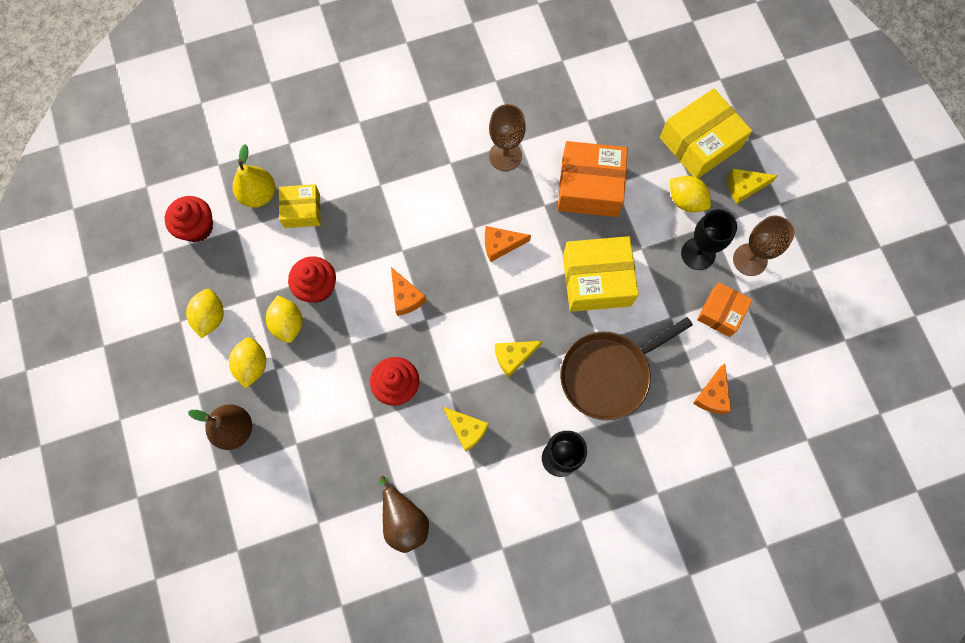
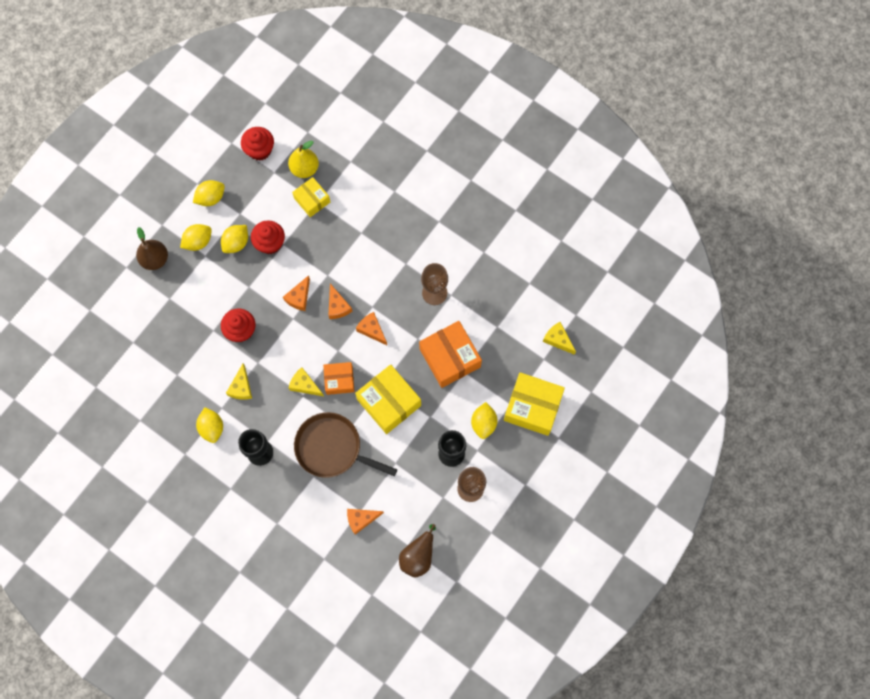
camera: 55 degrees right, 0 degrees up
(404, 520) = (165, 388): brown pear -> brown pear (418, 556)
(447, 263) = (338, 306): none -> orange cheese
(492, 495) = (212, 428): none -> yellow lemon
(721, 313) = (420, 492): orange box -> orange box (339, 380)
(744, 187) = (520, 455): yellow cheese -> yellow cheese (558, 339)

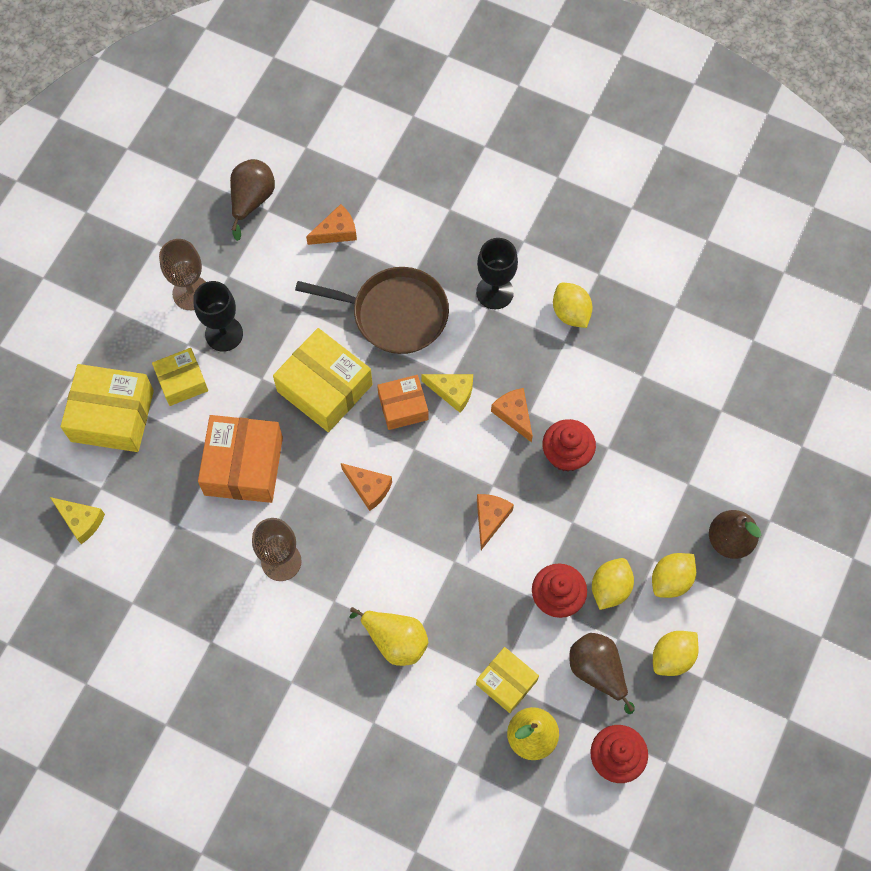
camera: 170 degrees right, 5 degrees down
(241, 387) = (544, 373): yellow cheese -> none
(257, 197) = (597, 671): none -> brown pear
(338, 306) = (428, 515): orange cheese -> orange cheese (514, 415)
(373, 234) = (395, 640): none -> yellow pear
(450, 358) = (244, 466): orange box -> orange box turned 45 degrees clockwise
(483, 423) = (182, 381): yellow lemon -> yellow box

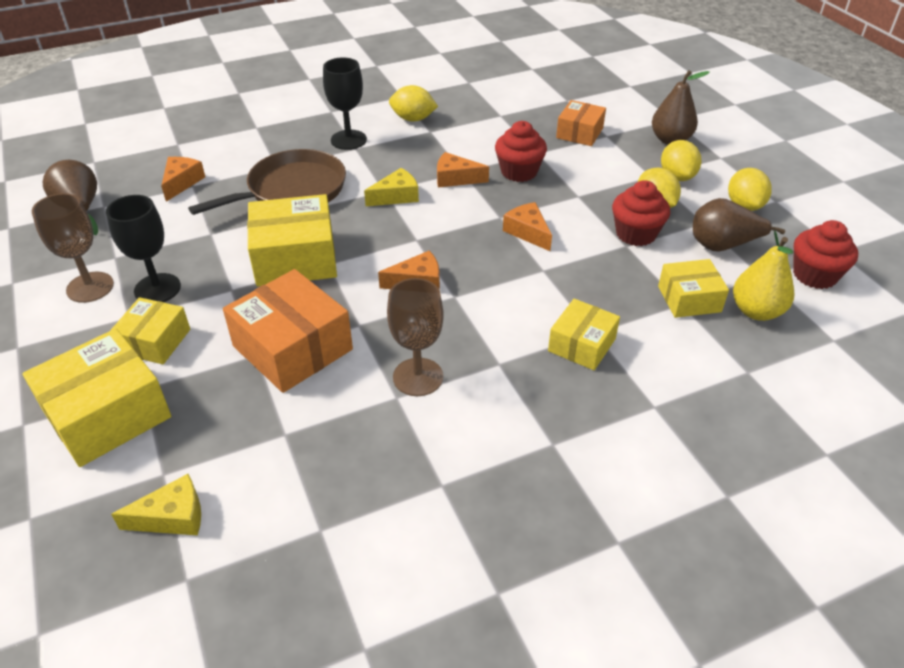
camera: 50 degrees left, 25 degrees down
(395, 640) = (581, 345): yellow pear -> yellow box
(403, 407) = (373, 226): orange box -> orange box (579, 133)

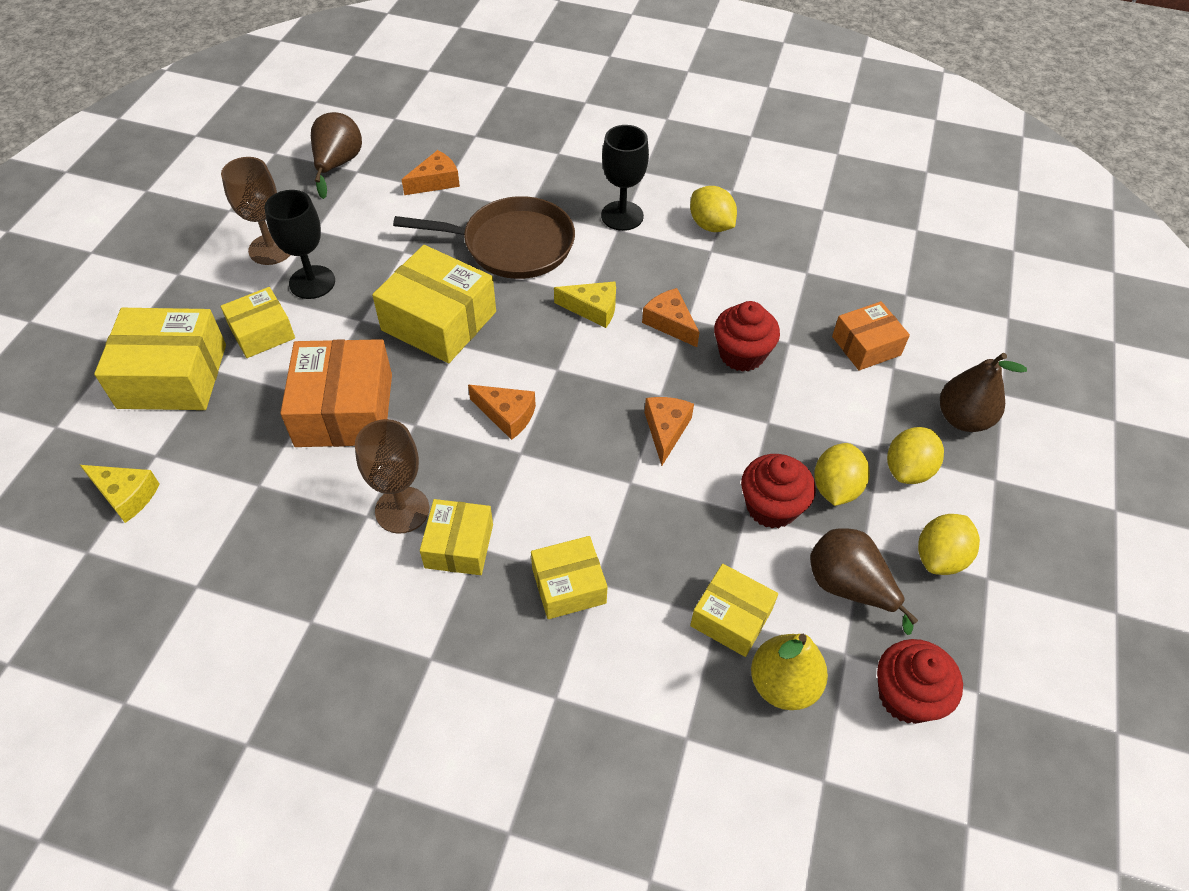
camera: 40 degrees right, 10 degrees up
(485, 370) = (459, 546): none -> yellow box

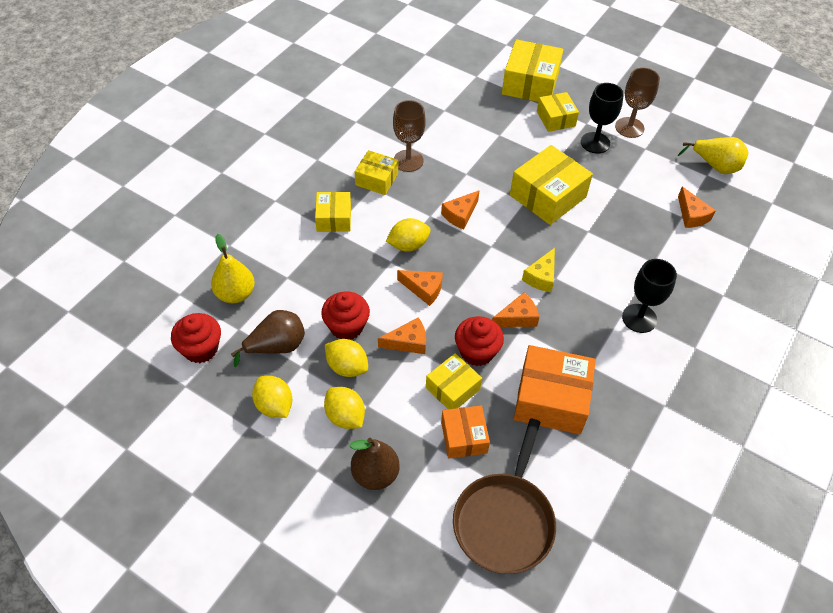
camera: 105 degrees right, 0 degrees up
(126, 495) = (453, 66): yellow cheese -> none
(338, 165) = (715, 166): brown pear -> yellow pear
(344, 410) = (486, 146): orange box -> orange box (551, 399)
(513, 245) = (615, 246): brown pan -> brown pan (504, 521)
(711, 225) = (620, 375): yellow lemon -> yellow lemon (408, 245)
(731, 618) = (283, 283): yellow box -> yellow box (452, 388)
(762, 428) = (408, 342): none -> orange cheese

